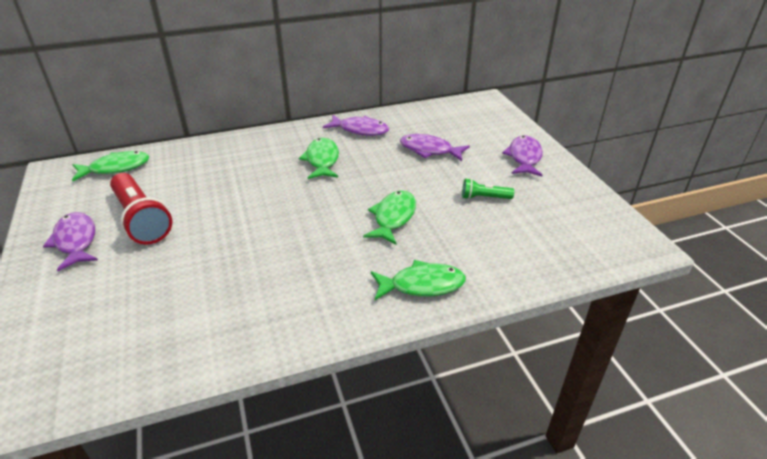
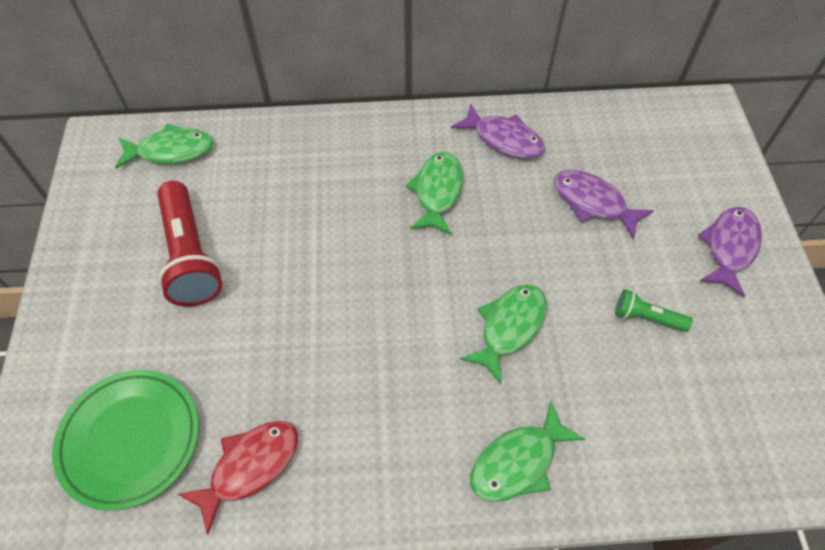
camera: 15 degrees right, 20 degrees up
(75, 241) = (110, 276): purple fish -> none
(108, 332) = (130, 440): none -> green plate
(215, 328) = (250, 467): none -> red fish
(422, 285) = (518, 462): green fish -> green fish turned 135 degrees clockwise

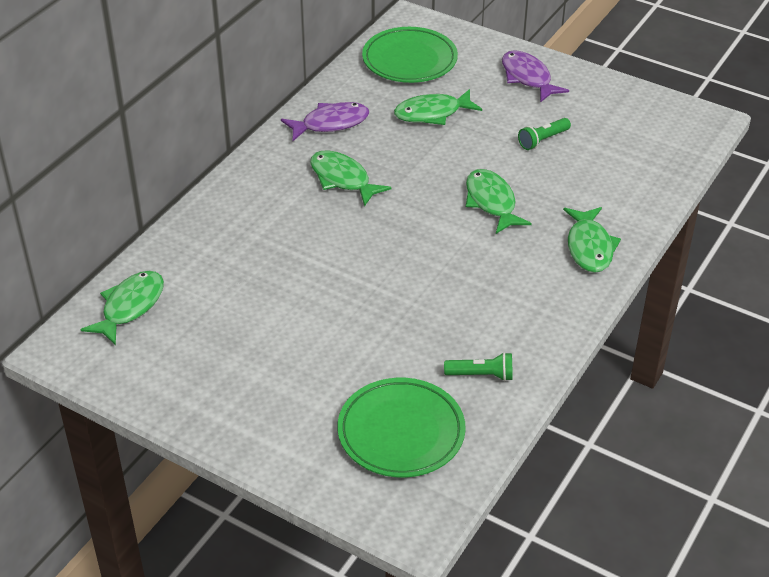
camera: 55 degrees left, 15 degrees down
(190, 256) = (260, 337): red flashlight -> none
(250, 467) = (481, 375): red fish -> green flashlight
(593, 203) = (432, 113): purple fish -> green fish
(650, 141) = (409, 60): none -> green plate

